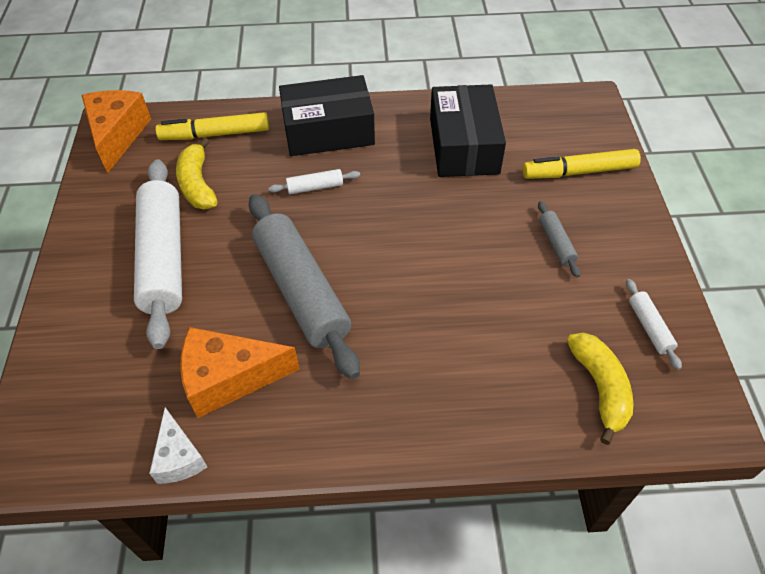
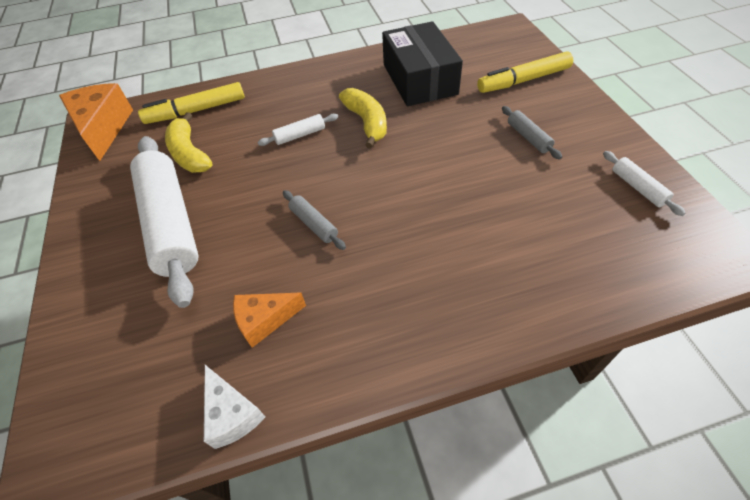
camera: 10 degrees left, 0 degrees up
(229, 378) = (265, 320): orange cheese -> orange cheese, size x0.59
(301, 291) = (314, 224): grey rolling pin -> grey rolling pin, size x0.42
(328, 131) = (298, 89): black box -> none
(600, 388) = (619, 248): yellow banana -> yellow banana (367, 122)

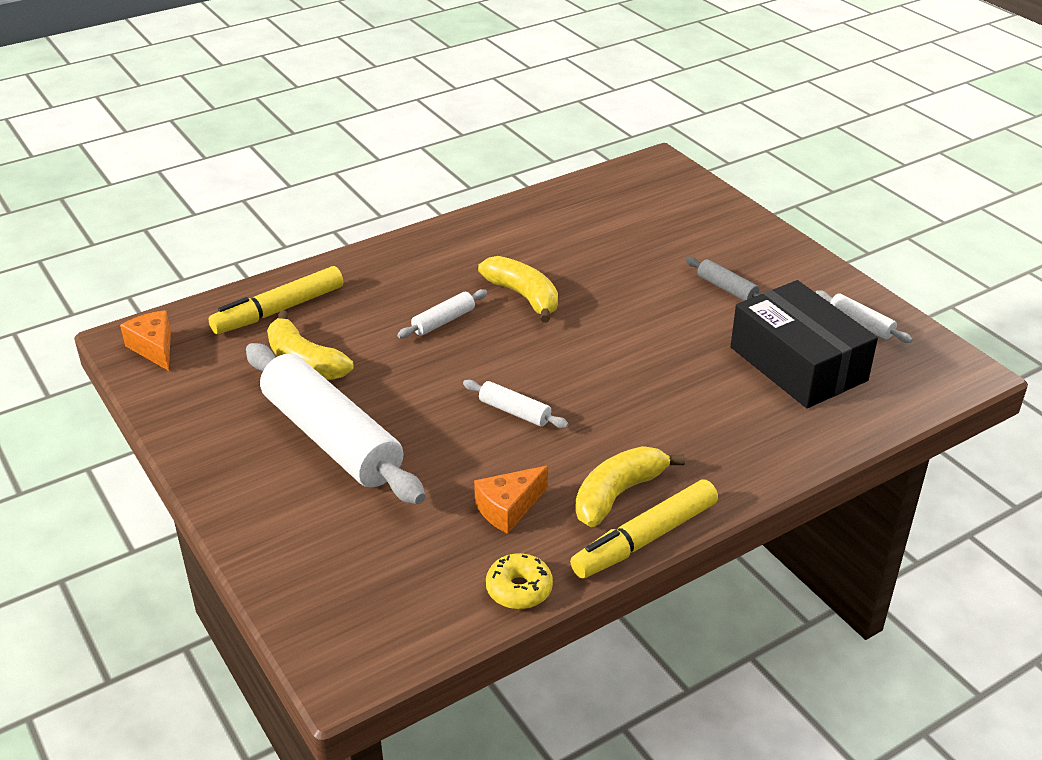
camera: 20 degrees left, 15 degrees down
(104, 128) = (154, 348): orange cheese -> orange cheese, size x0.59
(232, 414) = (519, 589): white cheese -> yellow donut
(314, 224) = (514, 412): grey rolling pin -> white rolling pin
(361, 326) = (618, 494): none -> yellow banana
(420, 79) = (567, 238): black box -> black box (798, 364)
(524, 80) = (699, 225): yellow marker -> yellow marker (645, 539)

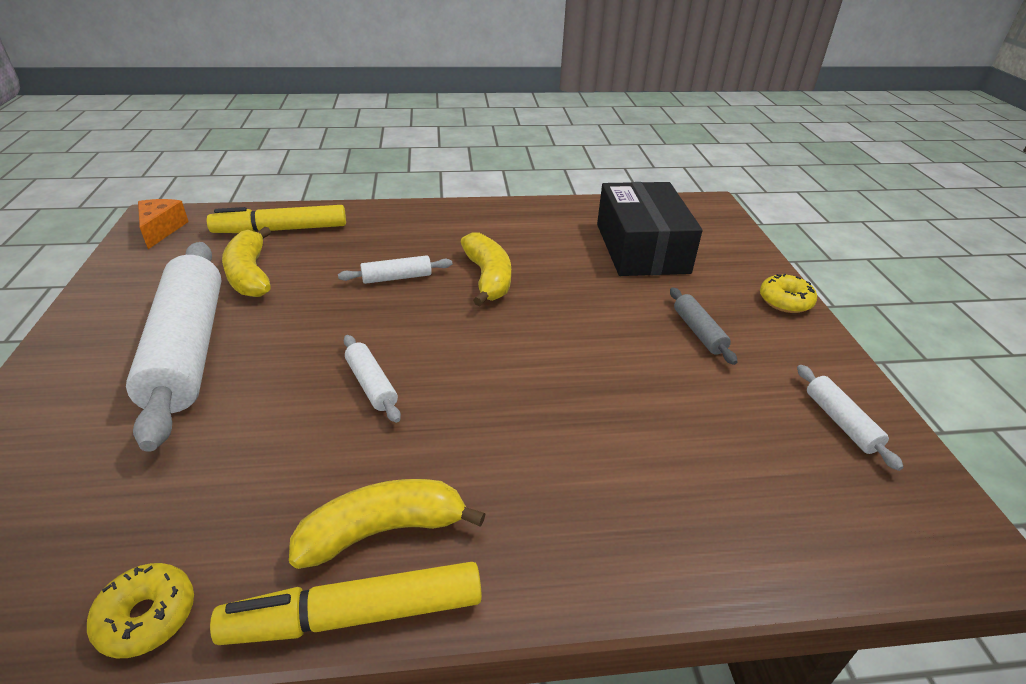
camera: 25 degrees right, 0 degrees up
(508, 508) = (252, 495): orange cheese -> none
(775, 241) = (785, 301): none -> yellow donut
(798, 364) = (729, 444): black box -> black box (642, 248)

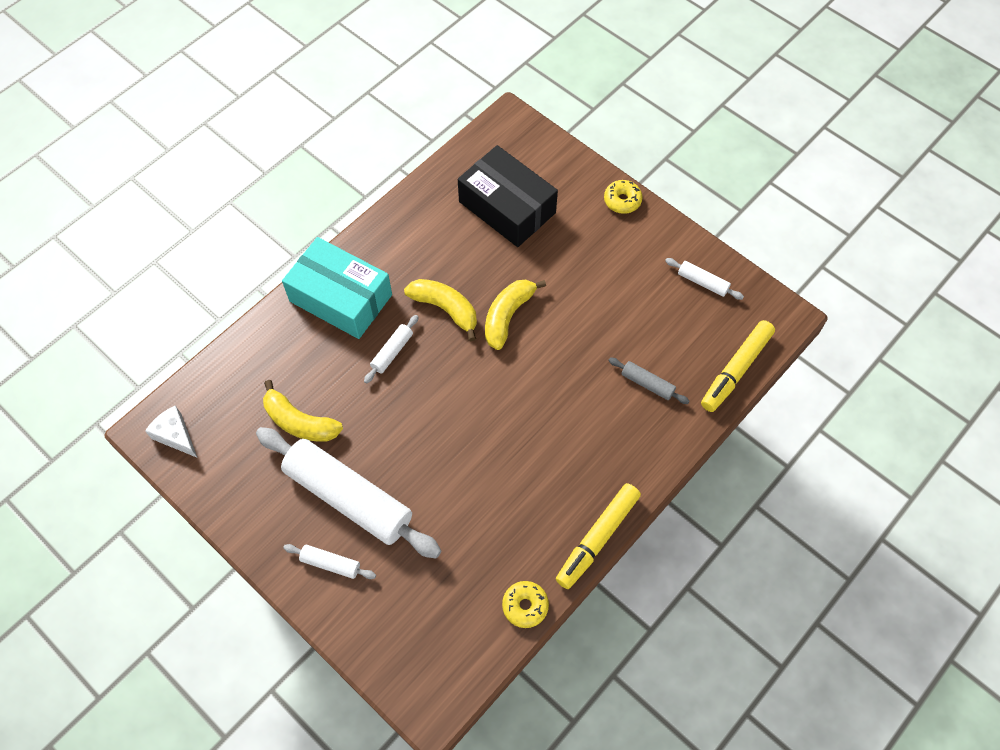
camera: 40 degrees left, 25 degrees up
(161, 230) = (176, 435): orange cheese -> white cheese
(281, 230) = (259, 369): yellow marker -> yellow marker (736, 369)
(371, 384) = (474, 437): white rolling pin -> white rolling pin (330, 564)
(383, 530) = (569, 500): yellow banana -> yellow banana (507, 316)
(409, 226) = (340, 298): none -> turquoise box
(698, 332) = (597, 265): grey rolling pin -> grey rolling pin (647, 384)

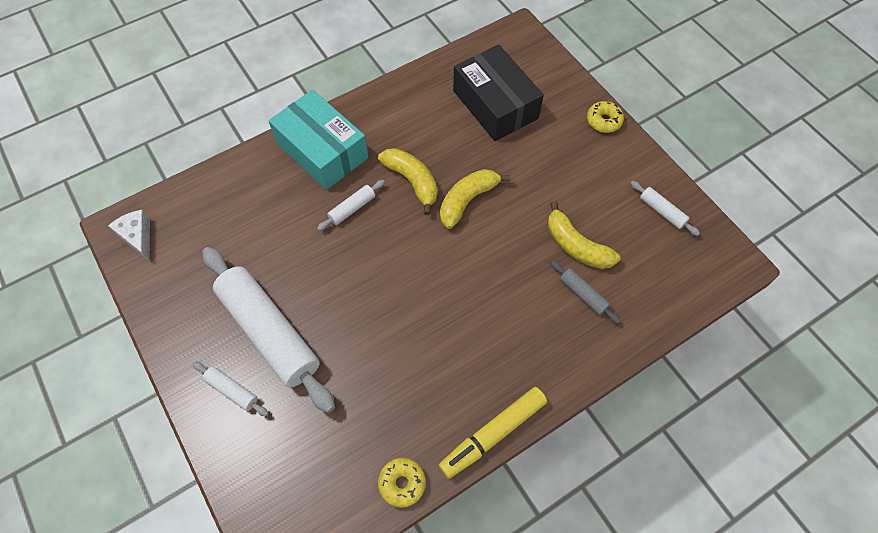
camera: 15 degrees right, 0 degrees up
(299, 422) = (249, 251): yellow banana -> yellow banana (576, 246)
(736, 369) = (675, 302): yellow marker -> none

